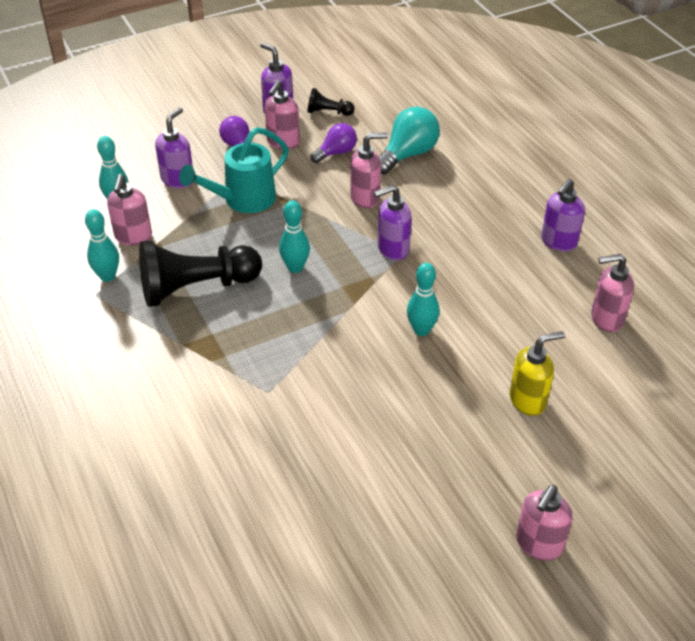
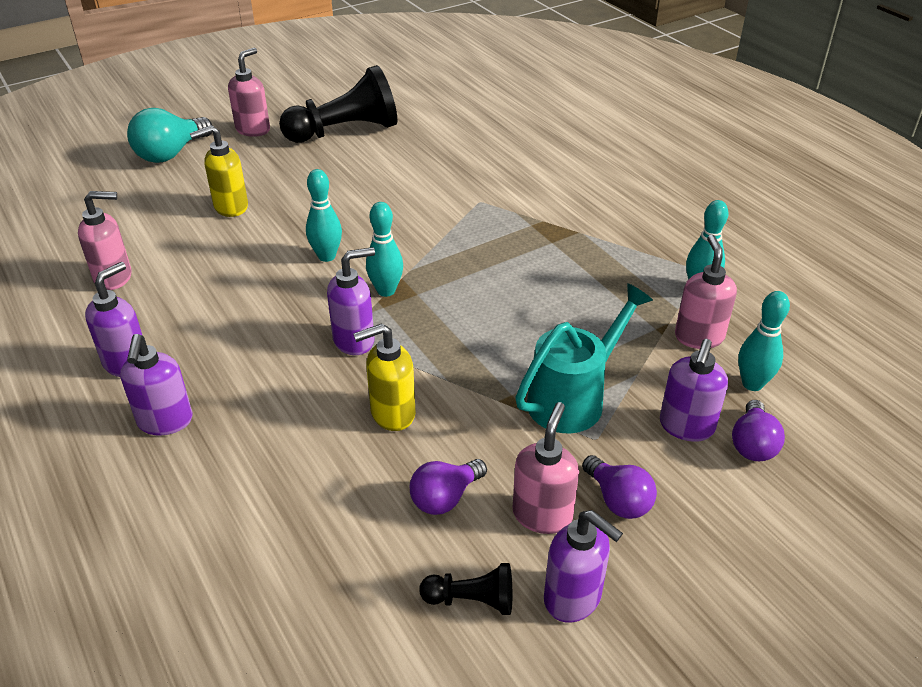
camera: 175 degrees right, 5 degrees down
(143, 168) = (752, 444): none -> purple light bulb
(196, 287) = (588, 283): black pawn -> black pawn (345, 131)
(295, 267) = (477, 311): turquoise bowling pin -> turquoise bowling pin (386, 291)
(365, 198) = (392, 414): pink soap dispenser -> yellow soap dispenser
(408, 154) = (320, 502): turquoise light bulb -> turquoise light bulb (171, 154)
(515, 201) = (165, 422): none -> purple soap dispenser

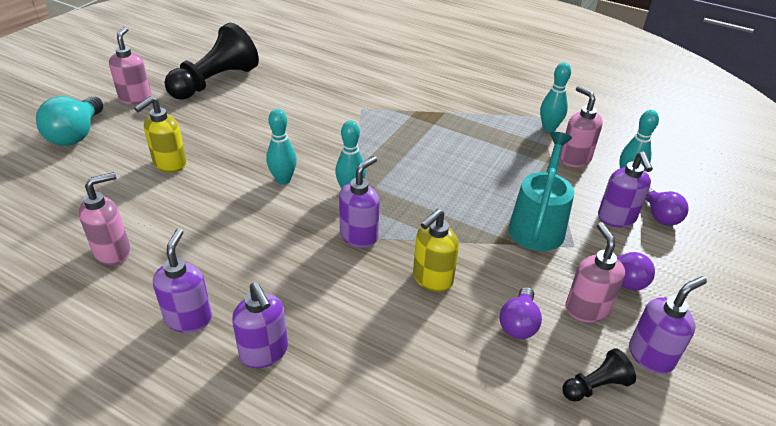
camera: 30 degrees left, 0 degrees up
(573, 598) = (651, 356): purple soap dispenser -> purple soap dispenser turned 45 degrees counterclockwise

